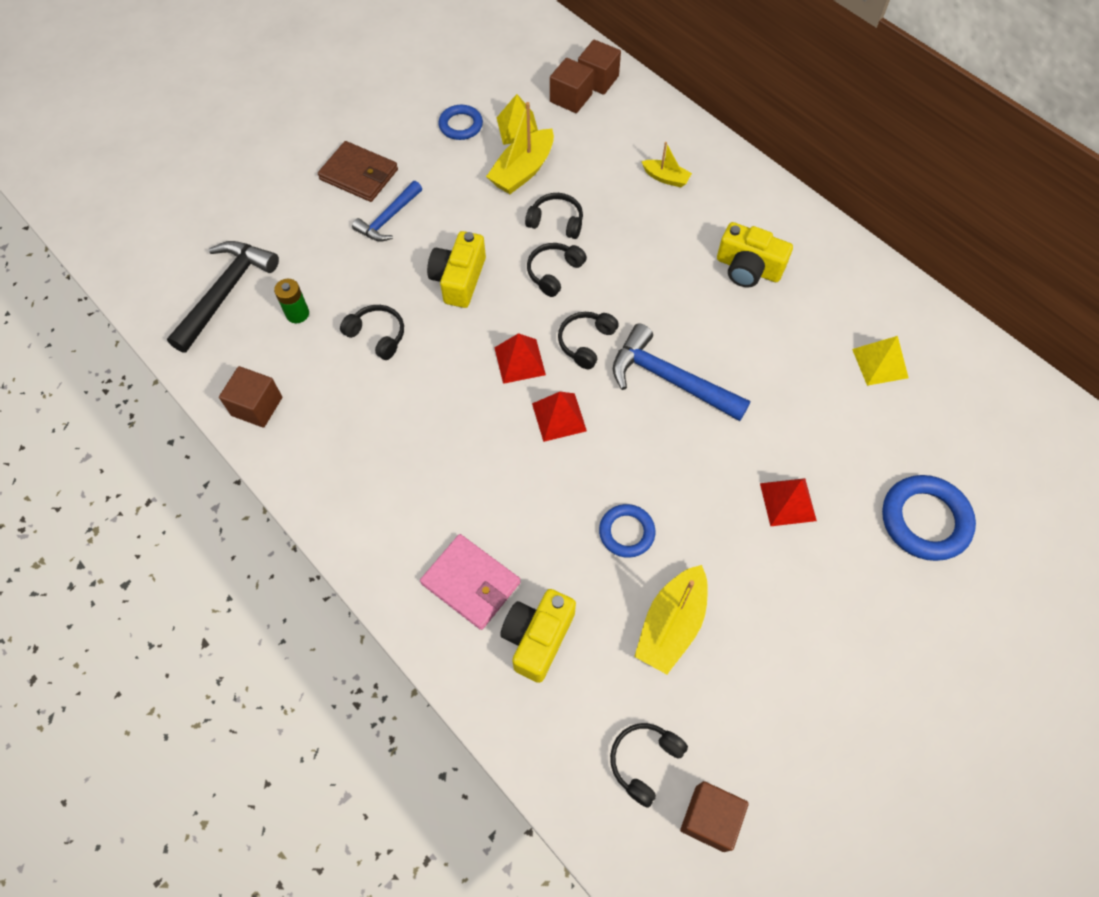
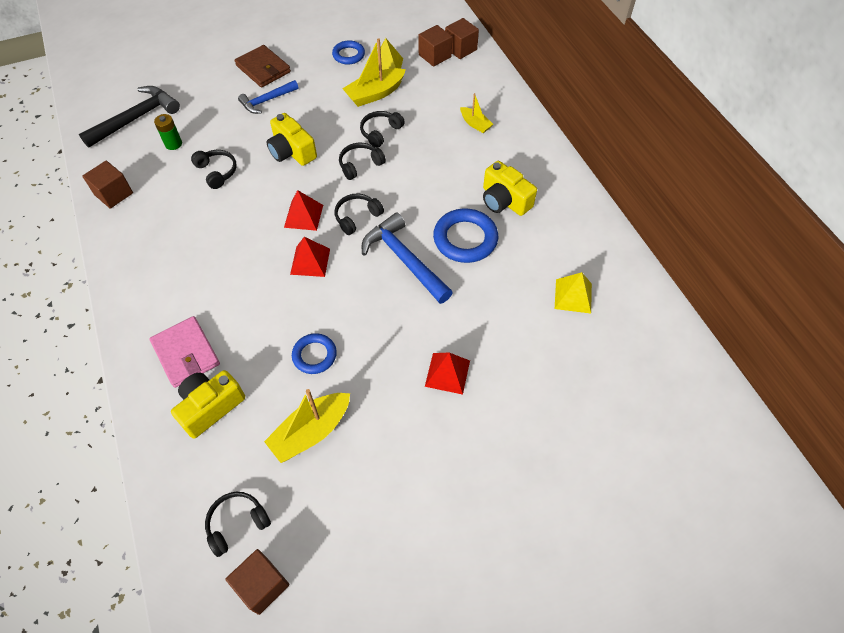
camera: 20 degrees right, 5 degrees down
(459, 279) = (292, 151): yellow camera -> yellow camera turned 75 degrees counterclockwise
(556, 221) = (380, 132): black headphones -> black headphones turned 90 degrees counterclockwise
(925, 520) = (550, 422): blue ring -> blue ring (465, 239)

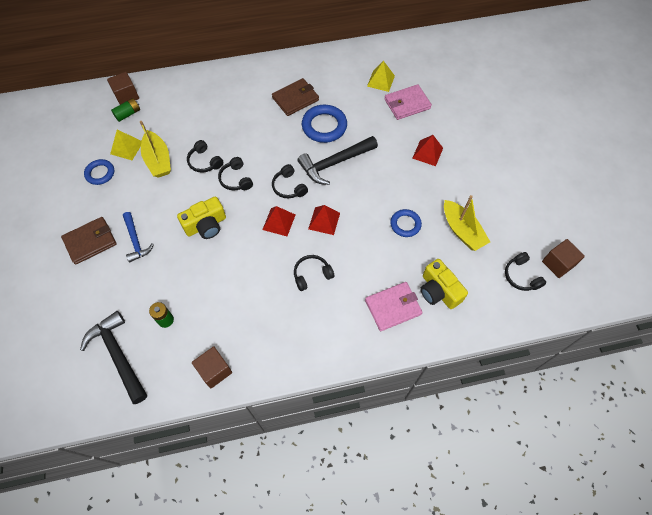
camera: 80 degrees left, 5 degrees up
(217, 172) = (212, 283): black headphones -> black headphones (312, 274)
(404, 259) = (334, 163): blue hammer -> black hammer
(435, 56) = (128, 114): brown cube -> green battery
(475, 124) = (216, 102): yellow boat -> none
(504, 200) = (295, 99): yellow camera -> brown wallet
(537, 336) = (407, 104): none -> pink wallet

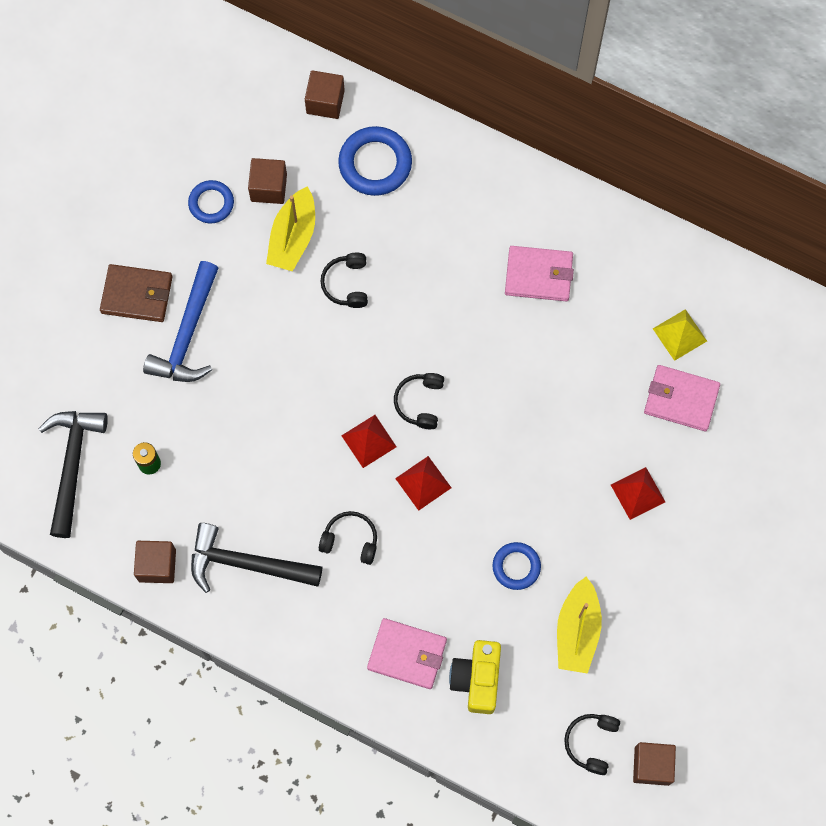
camera: 40 degrees right, 10 degrees up
(126, 147) = (268, 187): yellow pyramid -> brown cube
(128, 114) = (307, 134): green battery -> none
(136, 241) = (187, 334): blue hammer -> blue hammer, size x1.59
(206, 225) = (281, 377): yellow camera -> none
(236, 179) = (365, 340): black headphones -> none
(295, 99) = (538, 275): brown wallet -> pink wallet
(324, 126) = (539, 348): blue ring -> blue ring (375, 164)
(334, 163) = (505, 413): black hammer -> black hammer (246, 564)

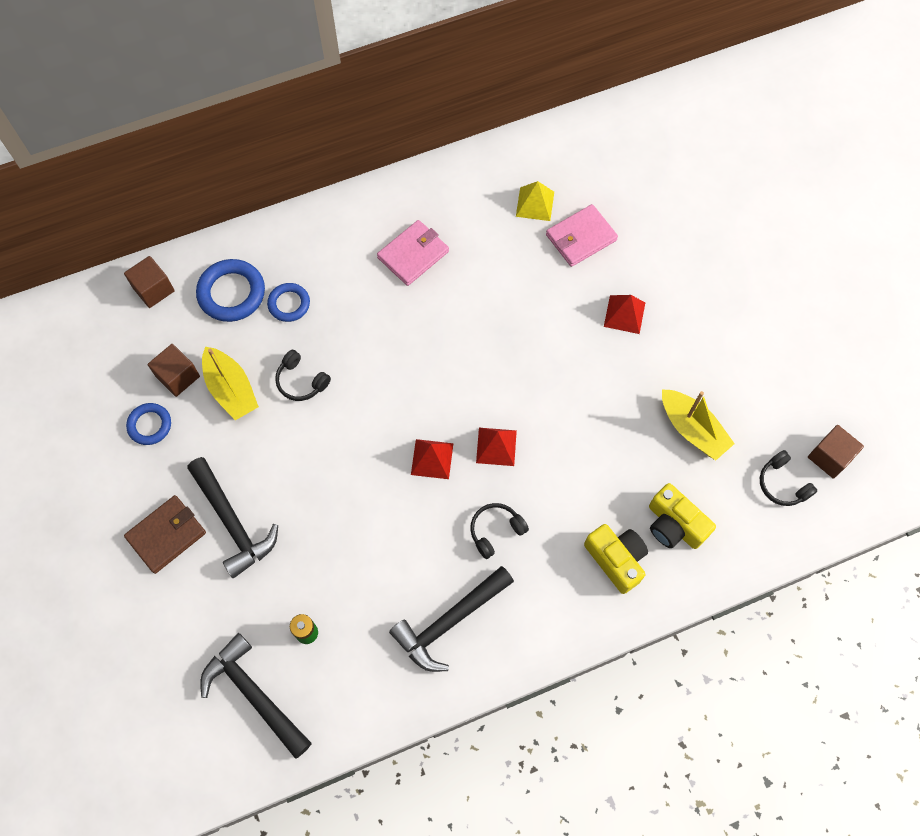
camera: 50 degrees left, 5 degrees down
(157, 565) = (392, 692): brown cube -> none
(187, 334) = (233, 522): blue hammer -> black hammer
(407, 654) = (616, 559): pink wallet -> yellow camera
(420, 402) = (434, 402): black headphones -> none
(516, 567) = (612, 433): blue ring -> blue ring (289, 304)

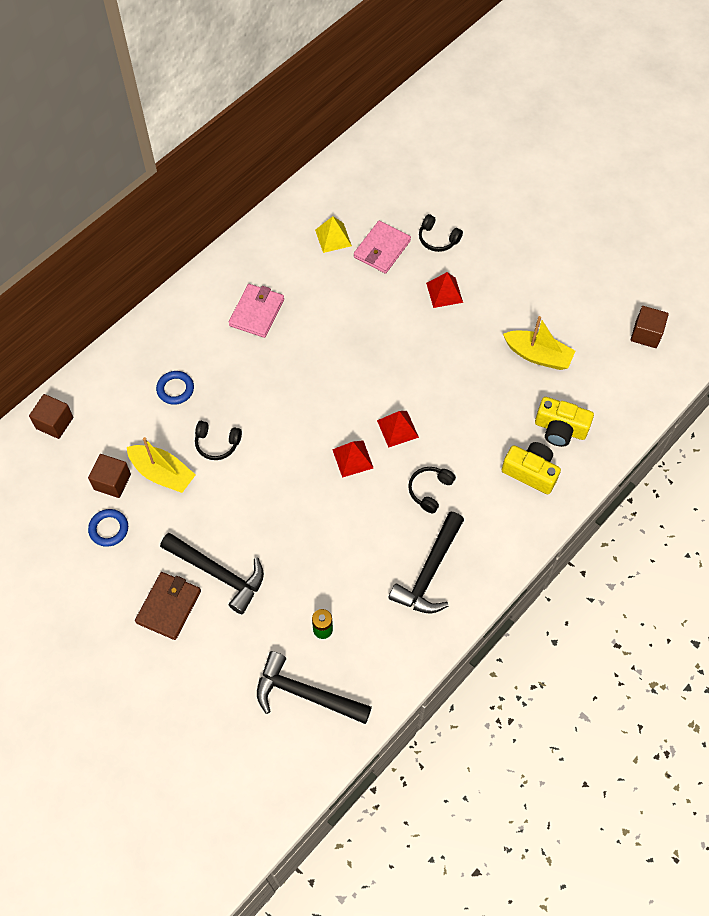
camera: 25 degrees left, 5 degrees down
(231, 293) = (123, 400): blue ring -> none
(782, 484) = (622, 367): black headphones -> black headphones (437, 239)

